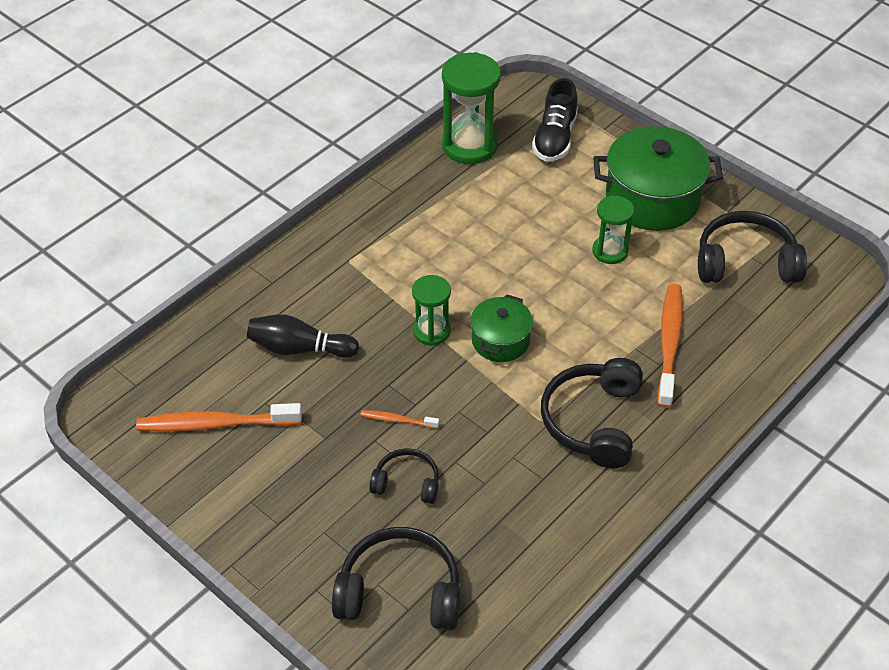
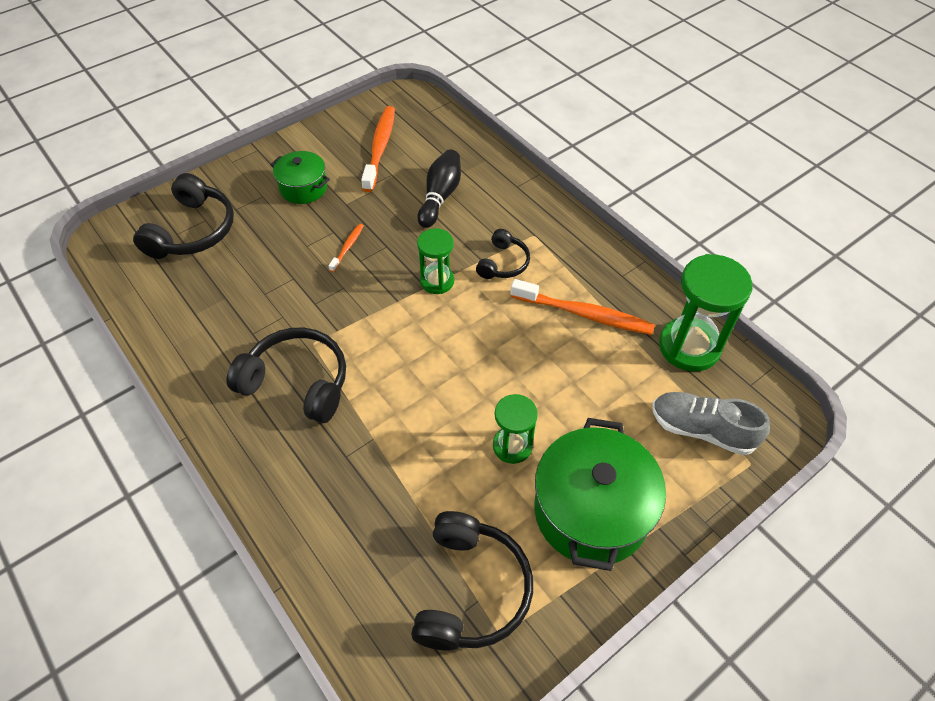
camera: 100 degrees right, 5 degrees up
(407, 482) = (285, 246): black headphones -> black headphones (503, 263)
(500, 341) = (413, 329): green pot -> green pot (303, 188)
(555, 138) = (702, 430): black shoe -> grey shoe
(669, 343) = (370, 471): orange toothbrush -> orange toothbrush (584, 314)

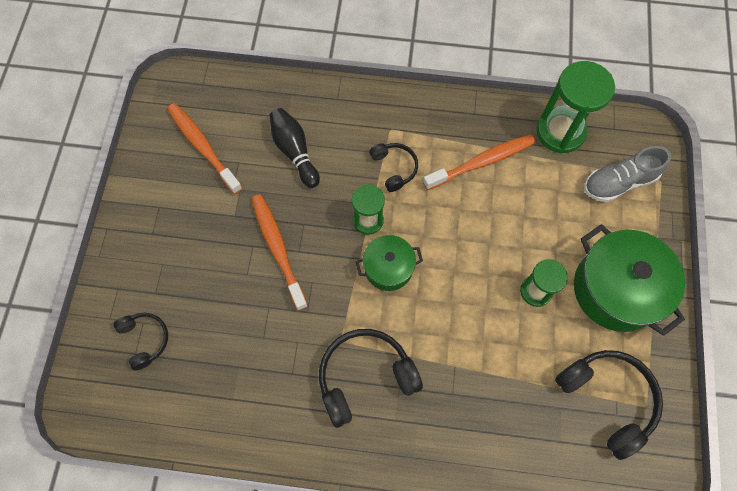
camera: 45 degrees left, 15 degrees up
(193, 231) = (145, 339): black headphones -> black headphones, size x0.57
(303, 188) = (186, 230): green pot -> green pot (388, 268)
(347, 247) = (278, 249): orange toothbrush -> orange toothbrush, size x2.06

